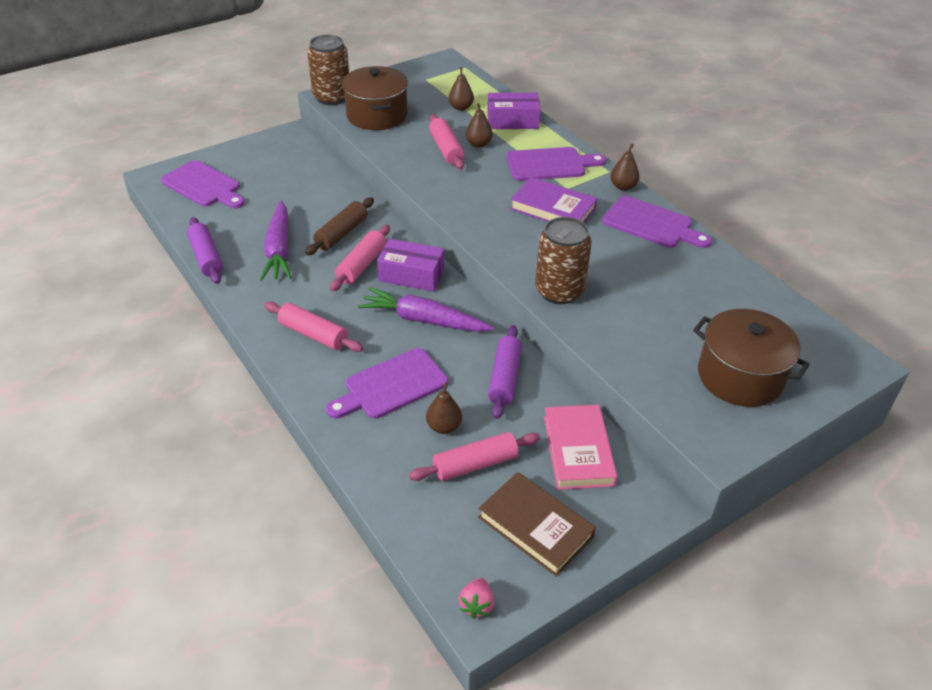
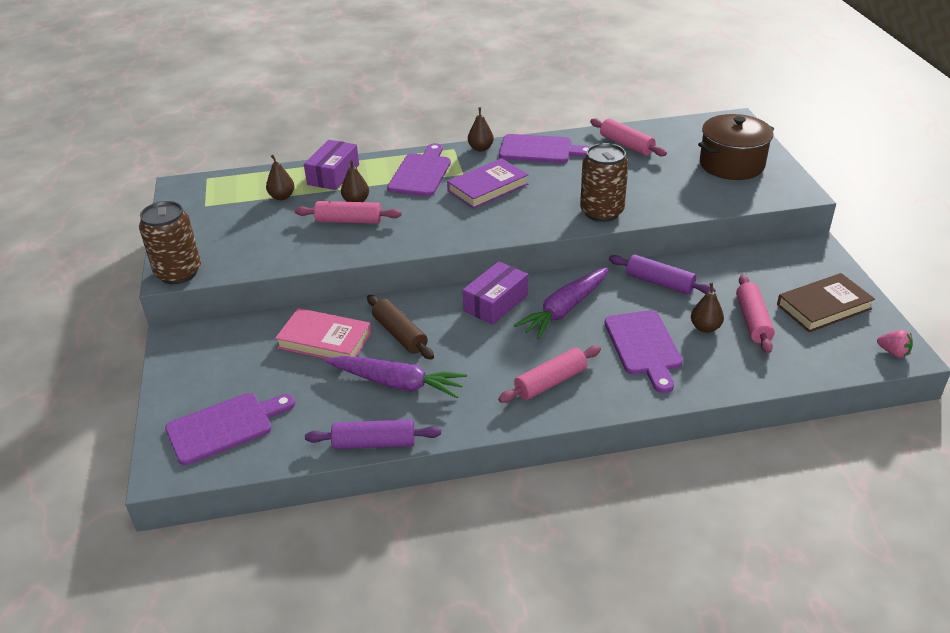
camera: 65 degrees left, 5 degrees down
(362, 265) = (461, 330): pink rolling pin -> pink rolling pin (626, 145)
(377, 115) = (246, 249): brown pot -> none
(578, 450) = (752, 268): pink book -> pink book (324, 340)
(651, 224) = (539, 150): purple cutting board -> purple cutting board turned 45 degrees clockwise

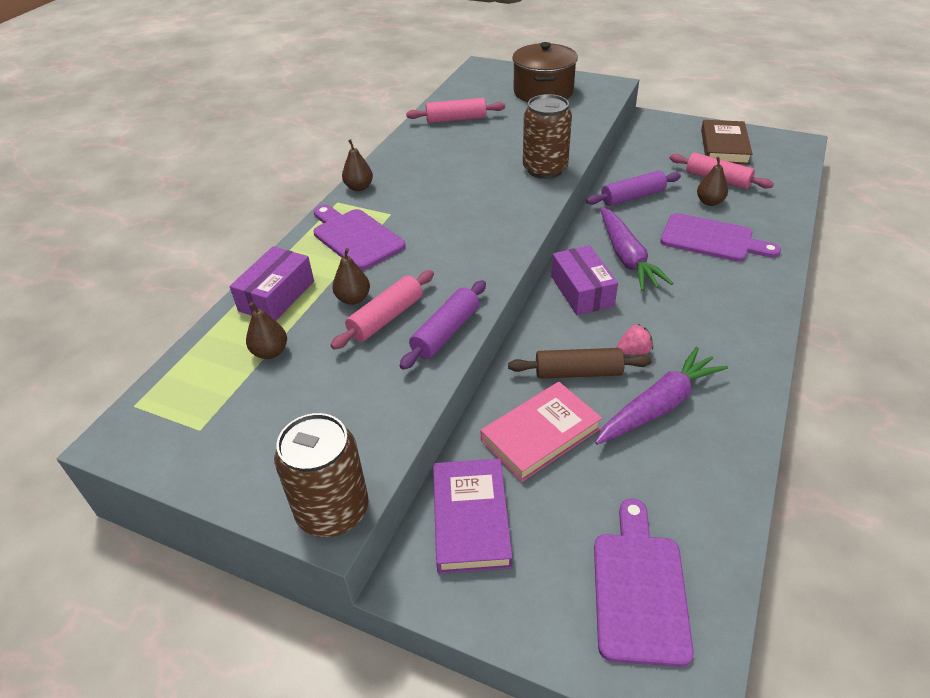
camera: 55 degrees left, 5 degrees up
(333, 175) = (277, 296): purple box -> purple box turned 60 degrees clockwise
(374, 443) = (746, 460): purple rolling pin -> purple rolling pin (445, 332)
(488, 188) = (434, 209): purple book -> purple book (471, 518)
(539, 150) = (406, 159): purple cutting board -> none
(550, 382) = (725, 306): pink rolling pin -> none
(893, 352) = (795, 145): pink strawberry -> pink strawberry (633, 351)

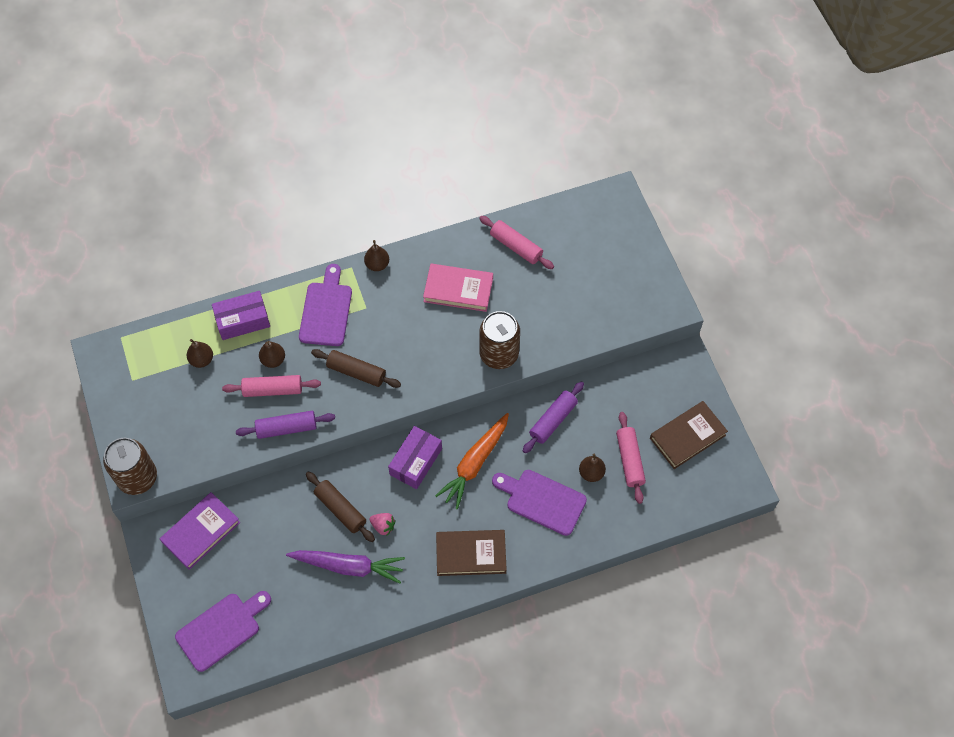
camera: 45 degrees right, 20 degrees up
(449, 252) = (356, 372): none -> brown rolling pin
(540, 435) = (278, 524): pink book -> pink book (458, 290)
(543, 92) = (614, 270): brown pot -> none
(626, 257) = (475, 463): purple carrot -> orange carrot
(632, 197) = (553, 420): purple rolling pin -> purple rolling pin turned 75 degrees counterclockwise
(711, 239) = (542, 501): purple cutting board -> purple cutting board turned 135 degrees clockwise
(730, 309) = (471, 554): none -> brown book

